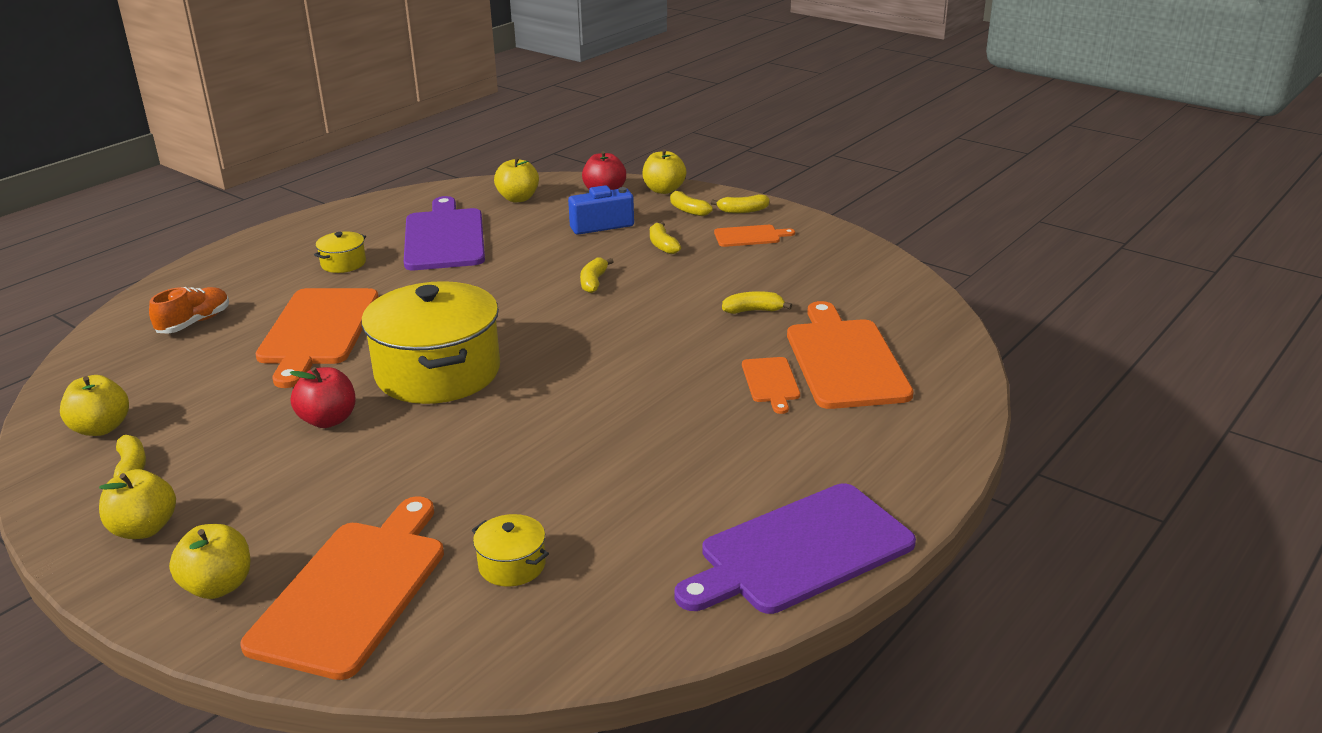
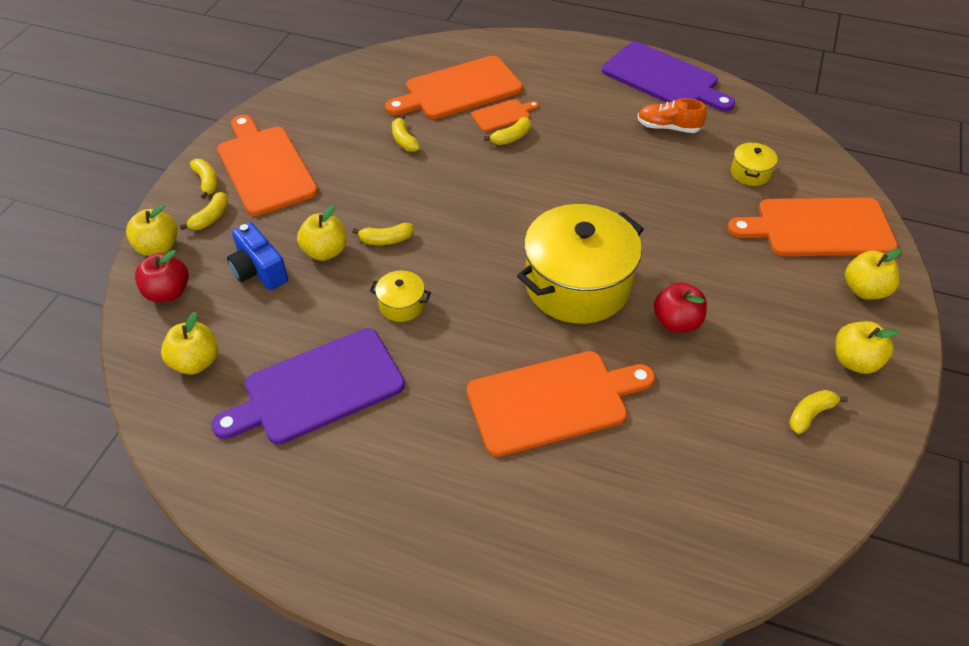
camera: 110 degrees left, 20 degrees up
(101, 428) = (783, 476): yellow apple -> yellow apple (325, 251)
(194, 323) = (587, 522): orange shoe -> orange shoe (668, 127)
(343, 263) = (408, 453): yellow pot -> yellow pot (401, 305)
(662, 245) = (297, 216): yellow banana -> yellow banana (511, 138)
(750, 236) = (265, 167): orange cutting board -> orange cutting board, size x2.05

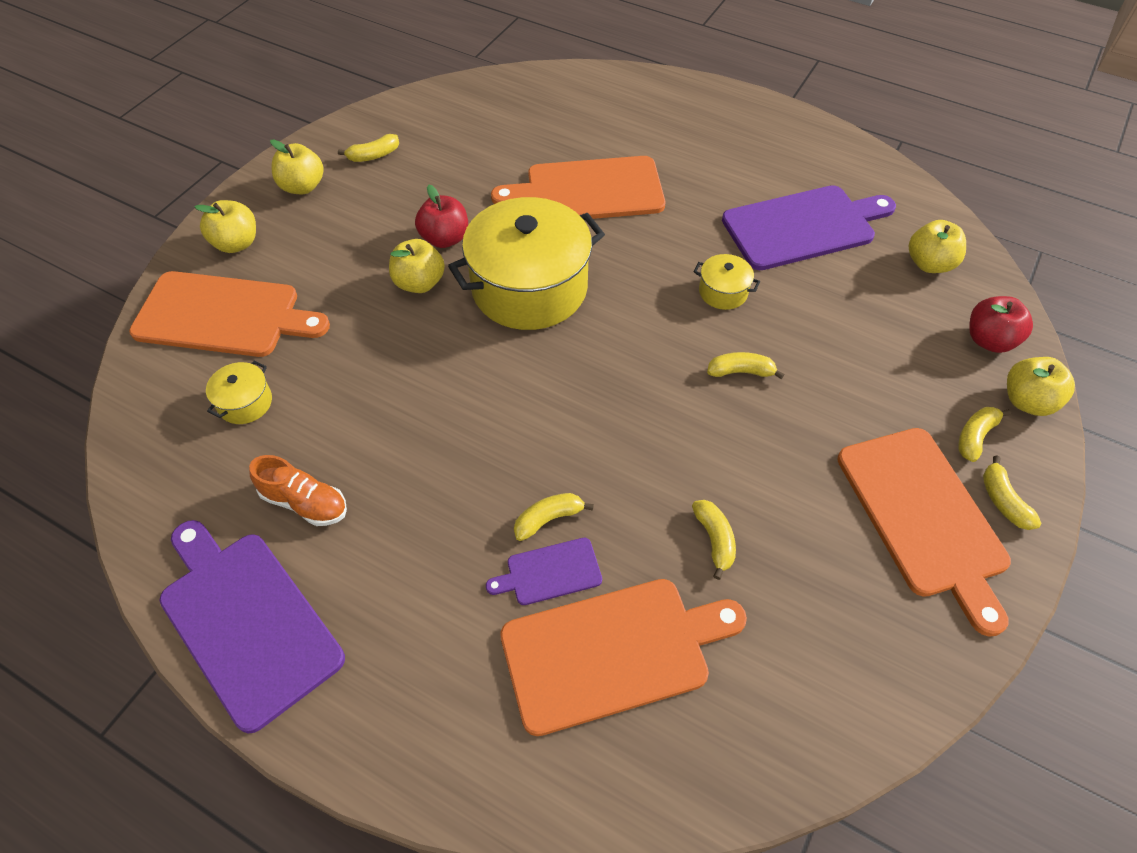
camera: 170 degrees left, 5 degrees up
(259, 270) = (890, 353): blue camera -> none
(325, 251) = (814, 366): yellow apple -> yellow apple (419, 283)
(503, 115) = (549, 572): orange cutting board -> purple cutting board

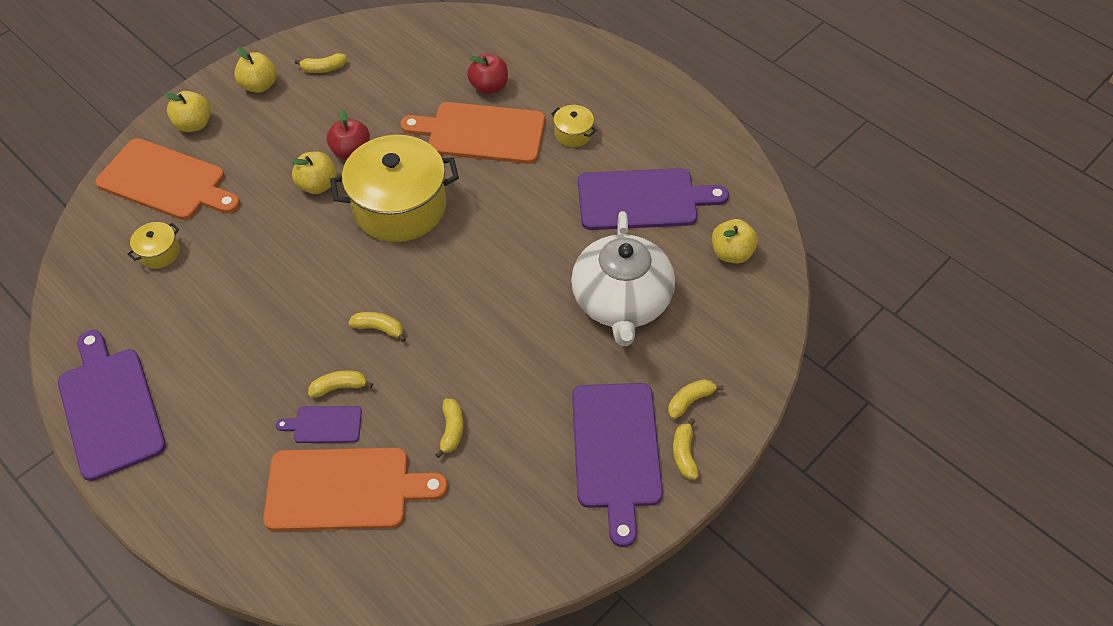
camera: 15 degrees right, 0 degrees up
(305, 502) = (175, 335): orange shoe -> none
(723, 292) = (549, 242): yellow pot -> yellow pot (573, 134)
(741, 372) = (532, 309): yellow banana -> yellow banana (379, 328)
(838, 340) = (621, 301): none -> white teapot
(924, 517) = (616, 451): orange cutting board -> purple cutting board
(989, 340) = (745, 327): red apple -> red apple (489, 87)
(1027, 401) = (748, 383): yellow apple -> none

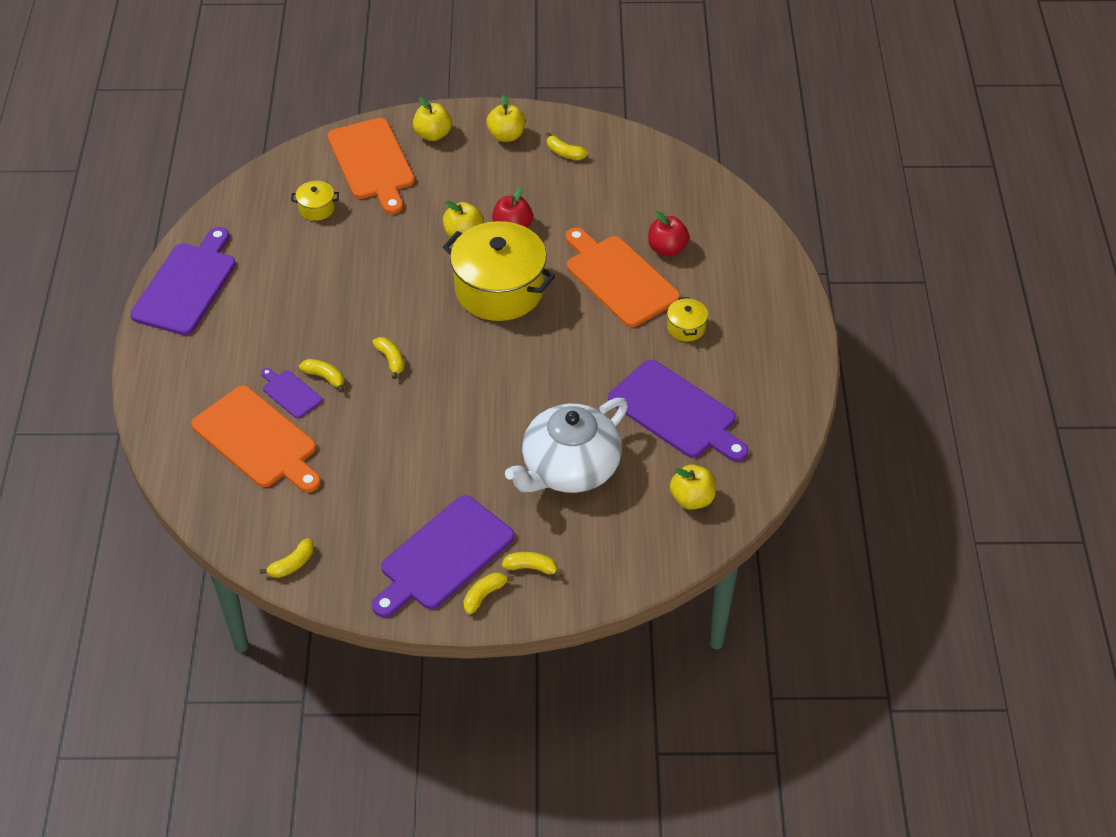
camera: 45 degrees right, 5 degrees down
(451, 430) = (359, 458): yellow banana -> yellow banana (292, 564)

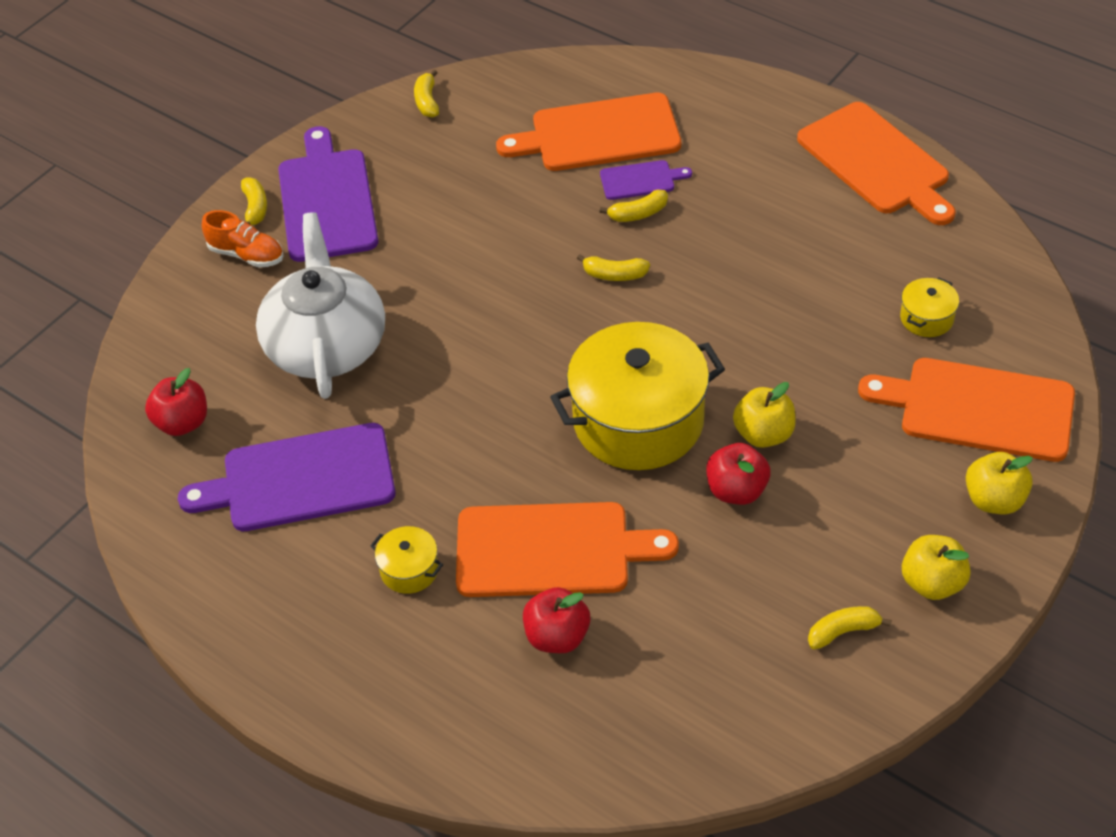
camera: 130 degrees right, 0 degrees up
(187, 285) = (877, 162): purple cutting board -> orange cutting board
(531, 568) = (246, 254): yellow banana -> orange shoe
(692, 499) = (182, 422): yellow apple -> red apple

